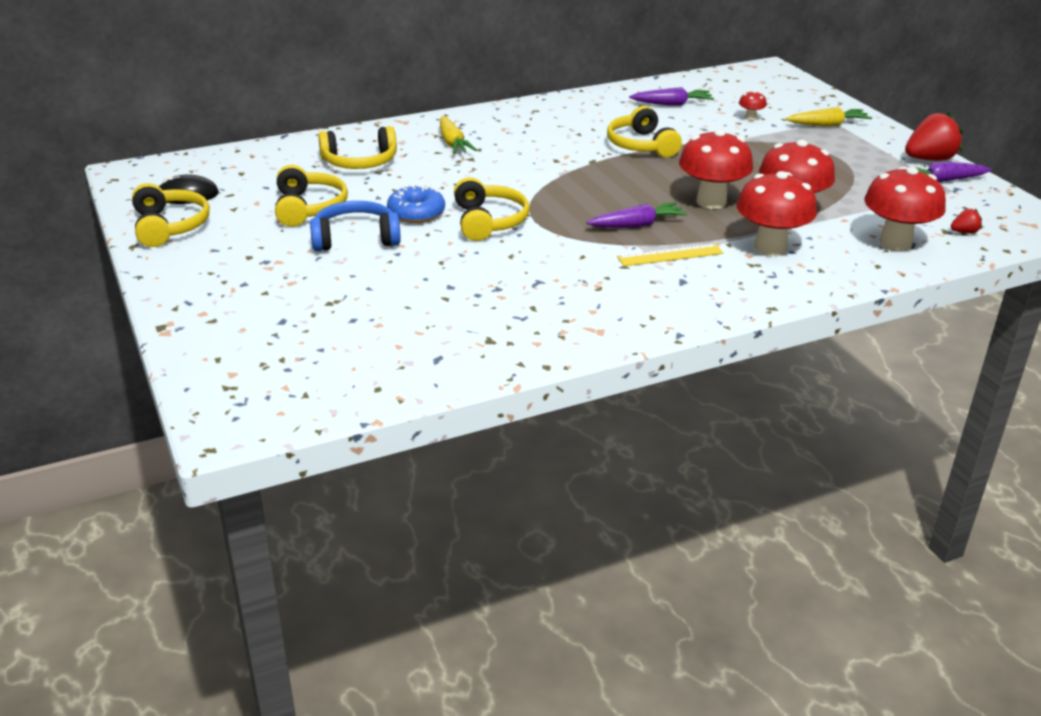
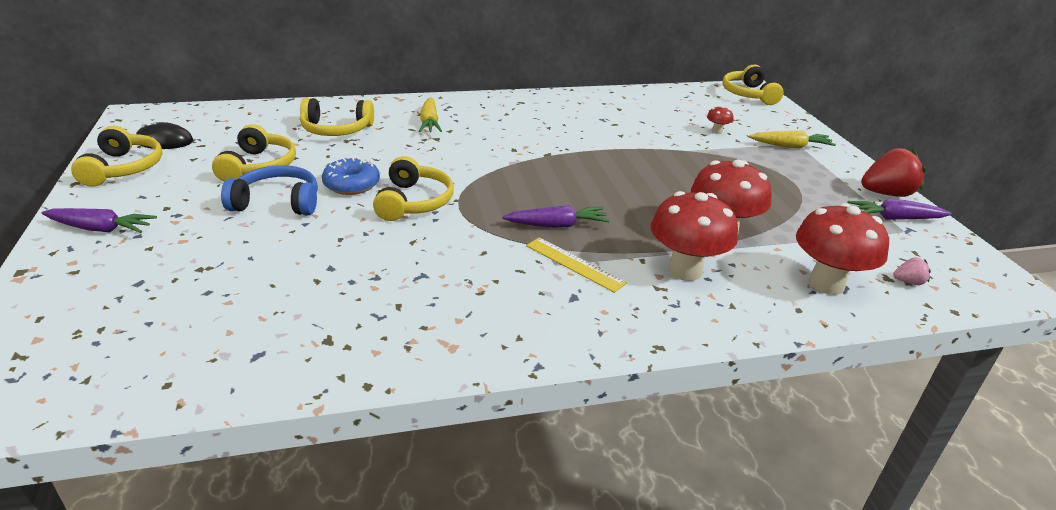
camera: 10 degrees right, 0 degrees up
(641, 145) = (601, 145): yellow headphones -> yellow headphones (748, 94)
(670, 255) = (574, 264): yellow ruler -> yellow ruler turned 45 degrees clockwise
(672, 104) = (648, 110): purple carrot -> purple carrot (101, 229)
(711, 202) = (643, 210): red mushroom -> none
(964, 232) = (908, 282): red strawberry -> pink strawberry

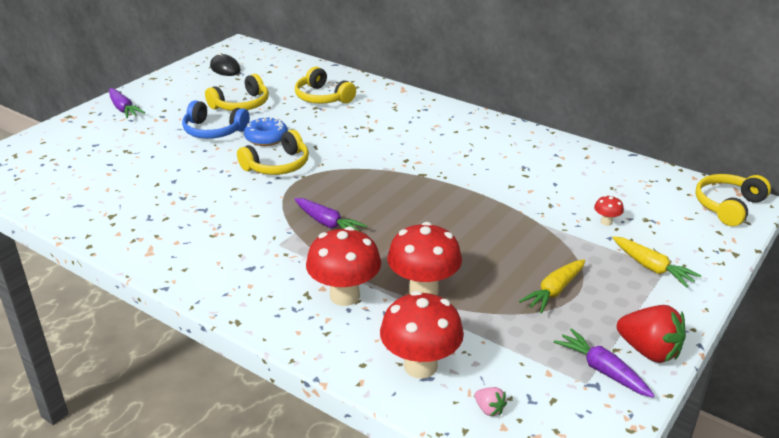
camera: 50 degrees right, 0 degrees up
(124, 168) = (183, 78): yellow headphones -> none
(277, 202) = (213, 131): blue headphones -> blue headphones turned 150 degrees clockwise
(429, 122) = (388, 116): yellow carrot -> yellow carrot (554, 291)
(574, 264) = (289, 251): yellow ruler -> none

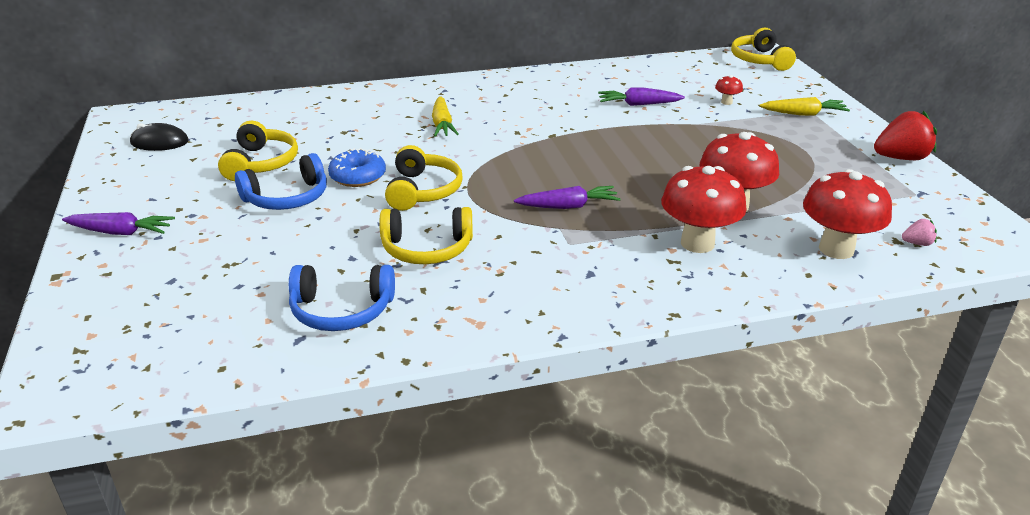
camera: 50 degrees left, 0 degrees up
(117, 204) = (341, 310): none -> blue headphones
(322, 97) = (332, 121): yellow headphones -> yellow headphones (427, 249)
(554, 291) = (794, 157): yellow carrot -> yellow carrot (442, 124)
(602, 370) = (907, 182): purple carrot -> purple carrot (638, 104)

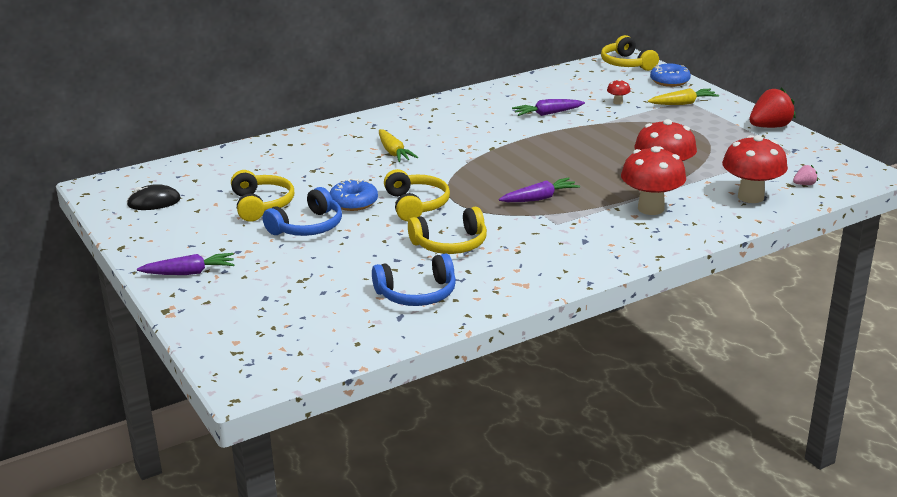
camera: 15 degrees left, 5 degrees down
(800, 86) = (669, 81): none -> blue donut

